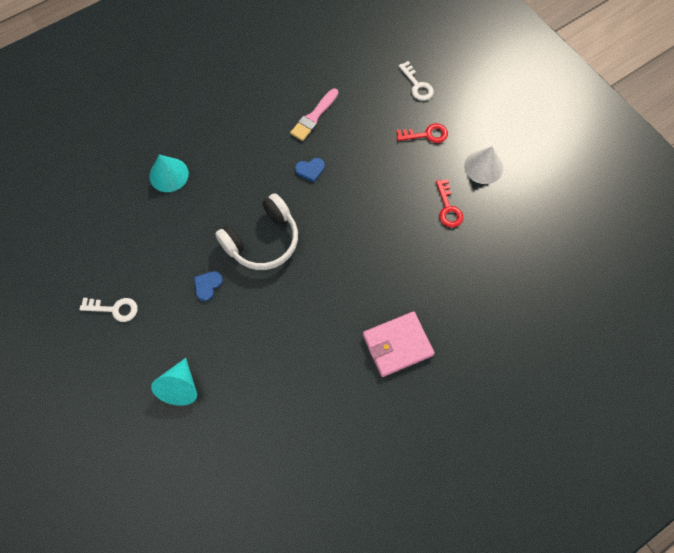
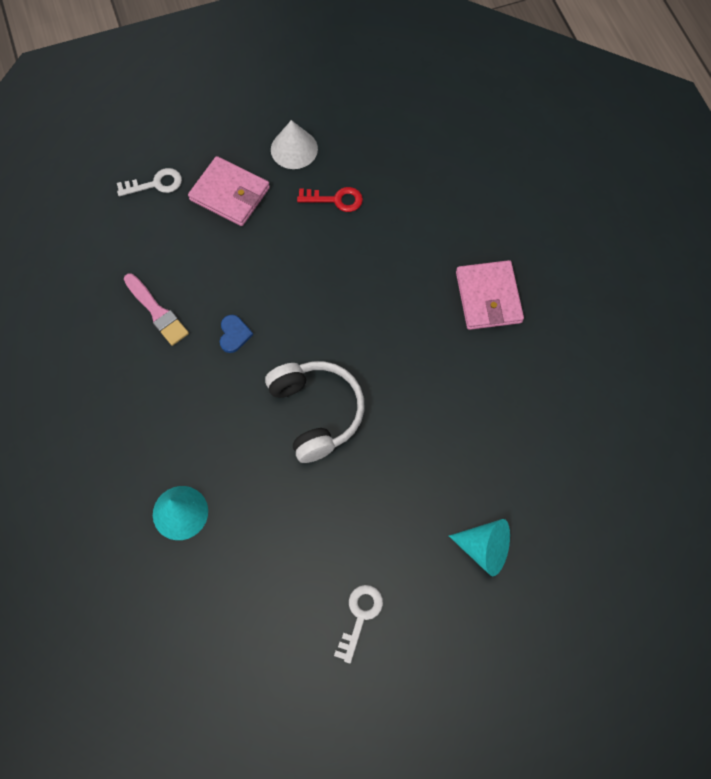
camera: 75 degrees left, 0 degrees up
(207, 285) = (359, 491): blue heart -> none
(426, 134) = (230, 194): red key -> pink wallet

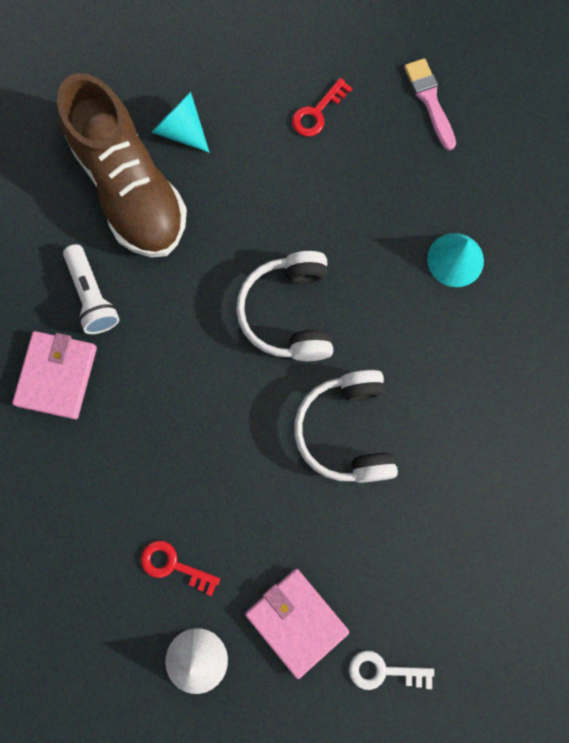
camera: 160 degrees left, 10 degrees up
(157, 312) = (425, 490): pink brush -> pink brush (430, 101)
(234, 334) = (347, 431): blue heart -> white headphones
(360, 616) = (317, 113): white key -> red key
(491, 368) = (92, 296): none -> white flashlight
(506, 474) = (130, 188): none -> brown shoe

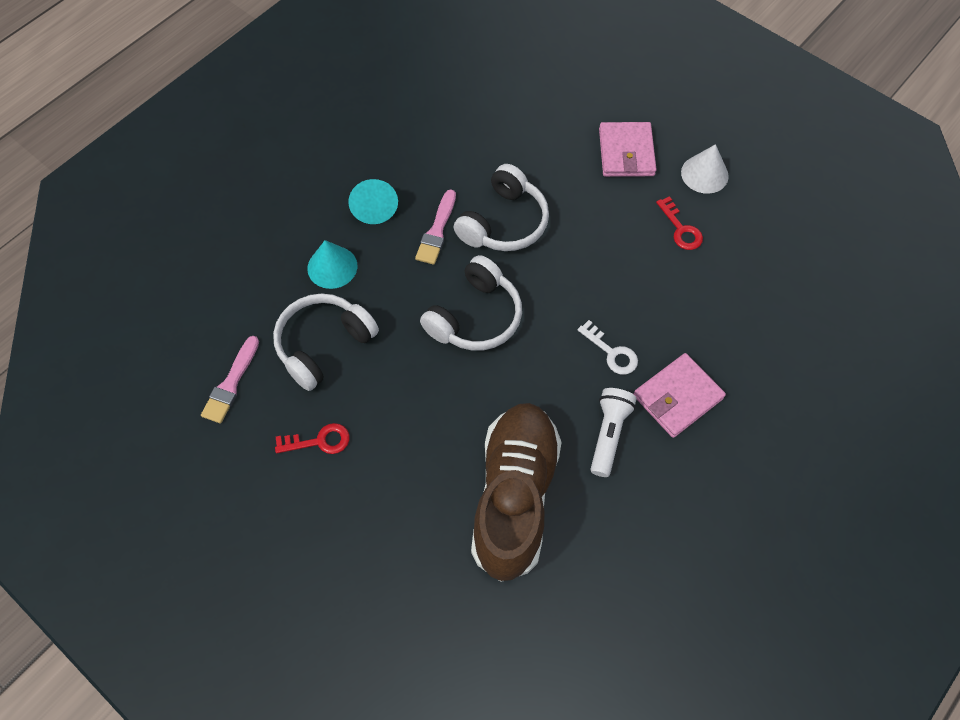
camera: 140 degrees left, 15 degrees down
(181, 130) = (434, 512): turquoise cone -> turquoise cone (374, 207)
(383, 671) = (596, 100): white key -> white key (612, 352)
(391, 187) = (324, 345): none -> white headphones
(399, 370) = (437, 231): none -> pink brush

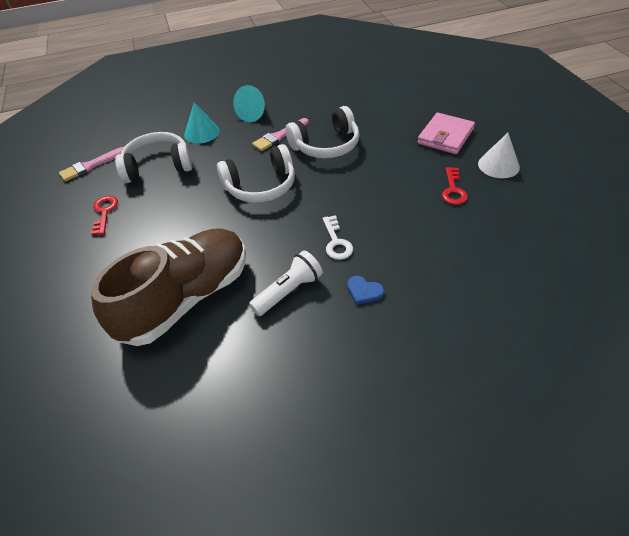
camera: 35 degrees right, 15 degrees down
(319, 441) = (104, 212): red key -> red key turned 120 degrees counterclockwise
(677, 397) = (364, 291): pink wallet -> blue heart

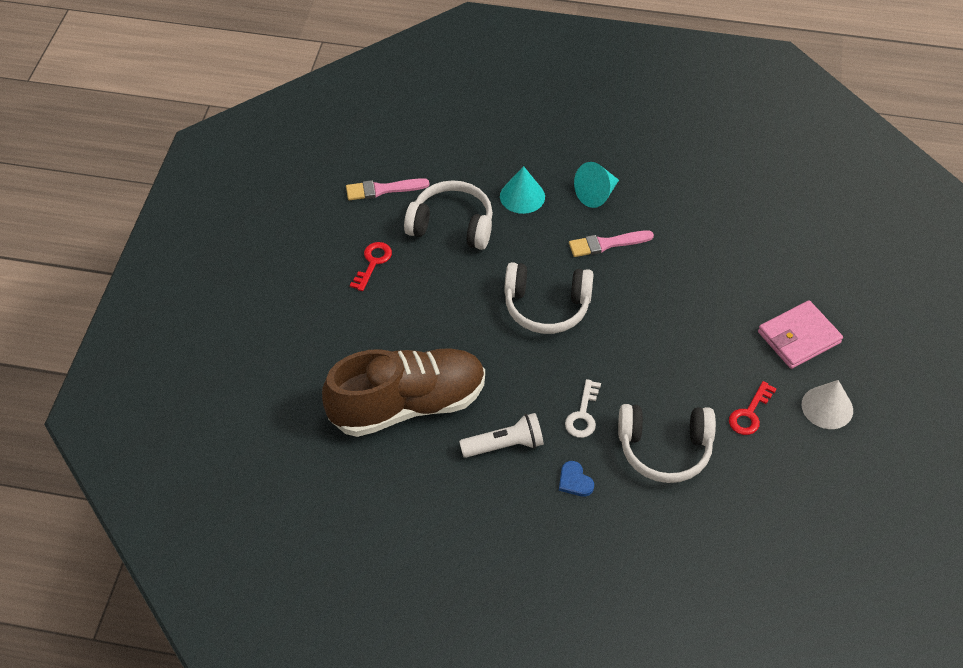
camera: 25 degrees right, 5 degrees up
(326, 145) = (651, 283): white headphones -> white headphones (664, 449)

